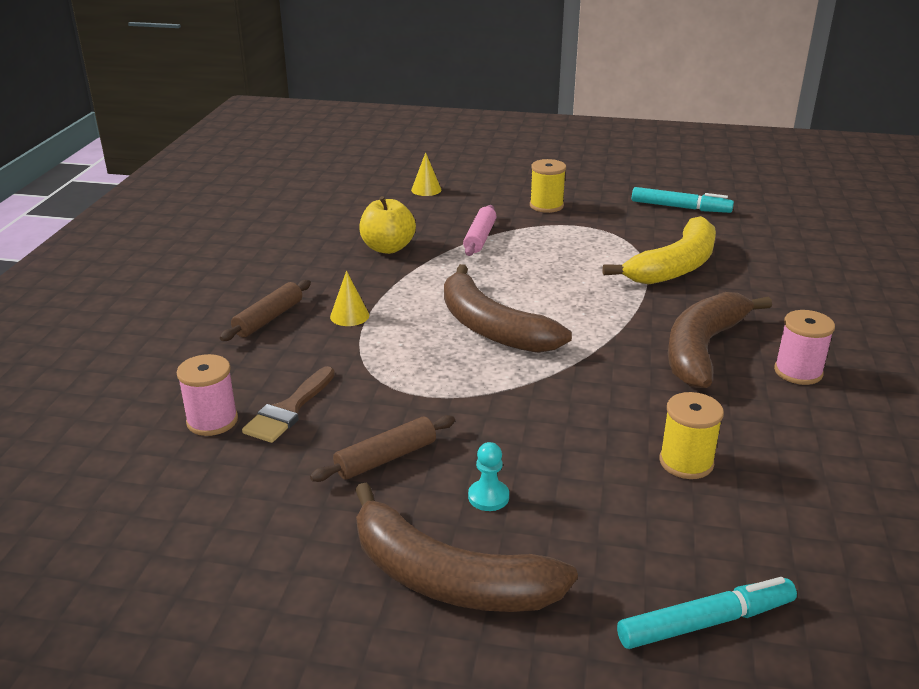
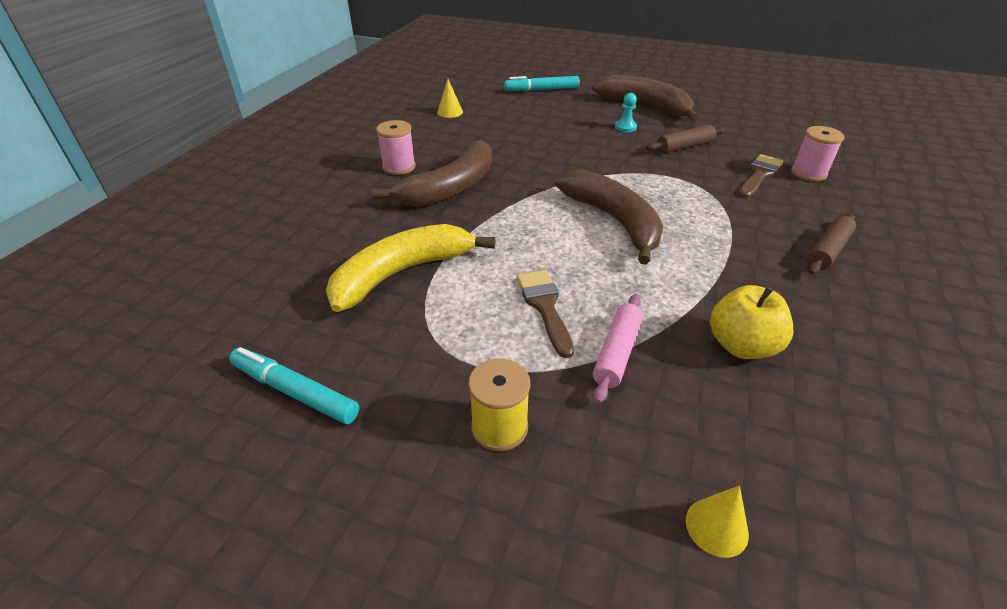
camera: 170 degrees left, 10 degrees up
(349, 316) = (749, 246): yellow cone -> yellow cone (450, 112)
(540, 256) = (545, 306): none -> brown brush
(686, 462) = (513, 131): yellow spool -> none

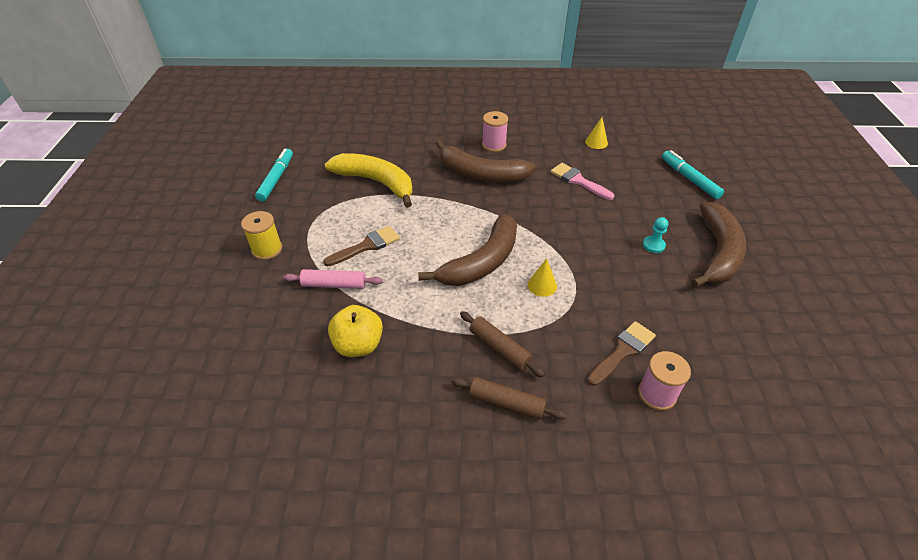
camera: 70 degrees right, 5 degrees up
(507, 136) = (578, 181): none -> pink brush
(684, 146) = (645, 291): brown rolling pin -> brown rolling pin (500, 348)
(716, 527) = (216, 339): yellow cone -> yellow cone (542, 285)
(759, 175) = (623, 351): brown brush -> brown brush turned 60 degrees counterclockwise

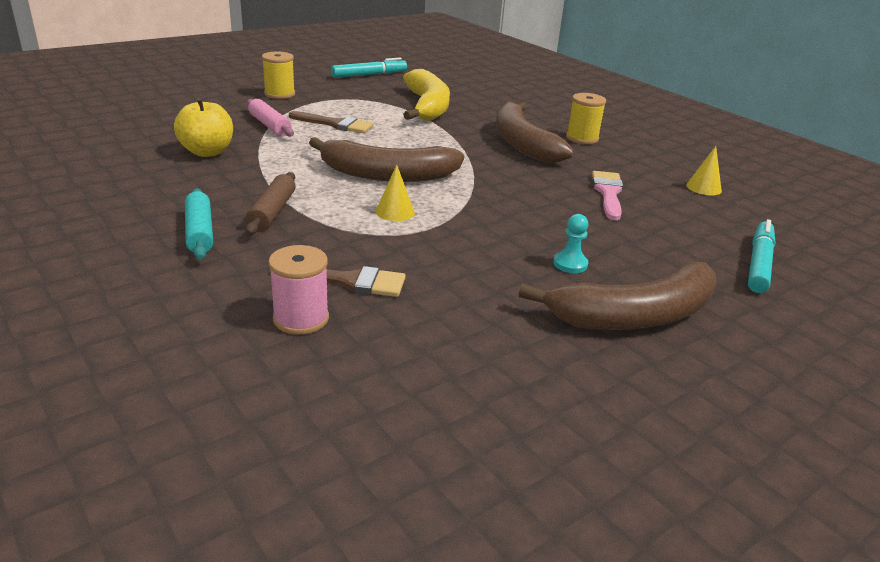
camera: 50 degrees right, 15 degrees down
(494, 145) = (582, 138): pink spool -> yellow spool
(506, 403) = (200, 232): brown rolling pin -> turquoise rolling pin

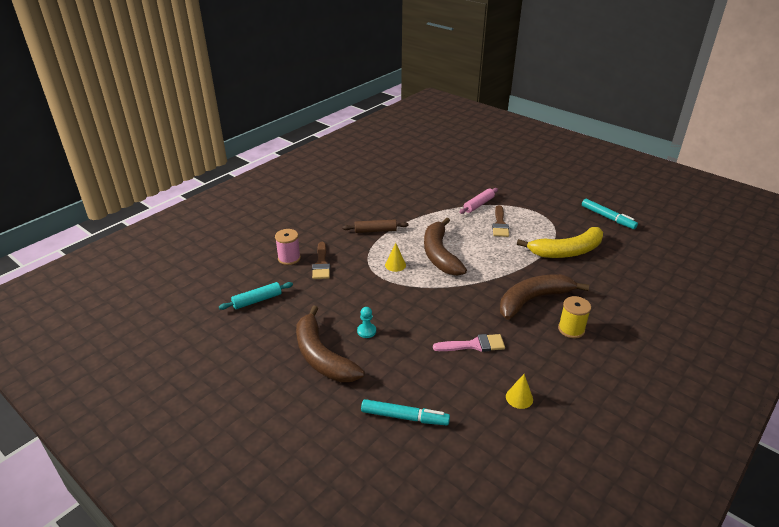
camera: 80 degrees right, 5 degrees up
(200, 232) = (347, 218): turquoise rolling pin -> turquoise rolling pin (257, 300)
(207, 152) = (428, 197): yellow apple -> none
(279, 94) = (531, 196): yellow spool -> none

